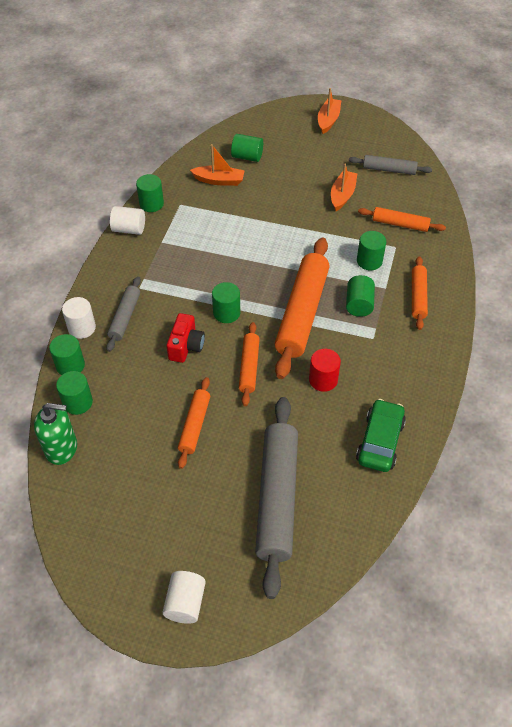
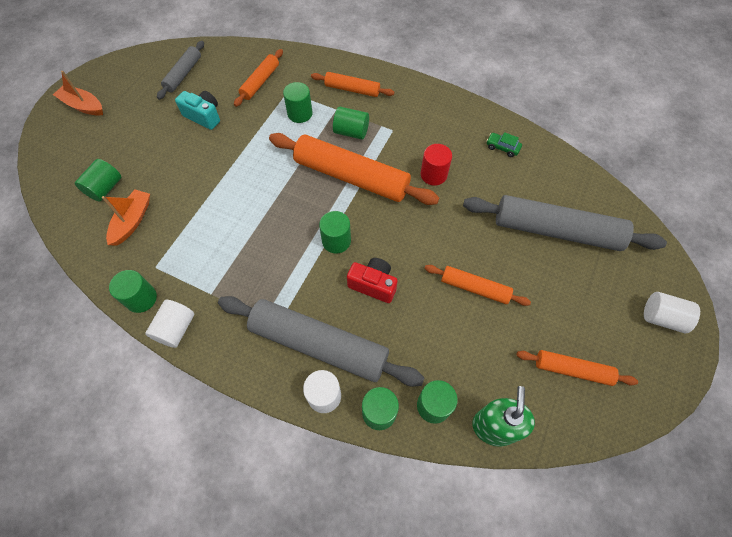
camera: 80 degrees left, 10 degrees up
(125, 317) = (319, 344): grey rolling pin -> grey rolling pin, size x1.91
(249, 367) = (410, 231): orange rolling pin -> orange rolling pin (572, 370)
(342, 195) = (203, 116): orange boat -> turquoise camera
(380, 441) = (502, 148): green car -> green car, size x0.52

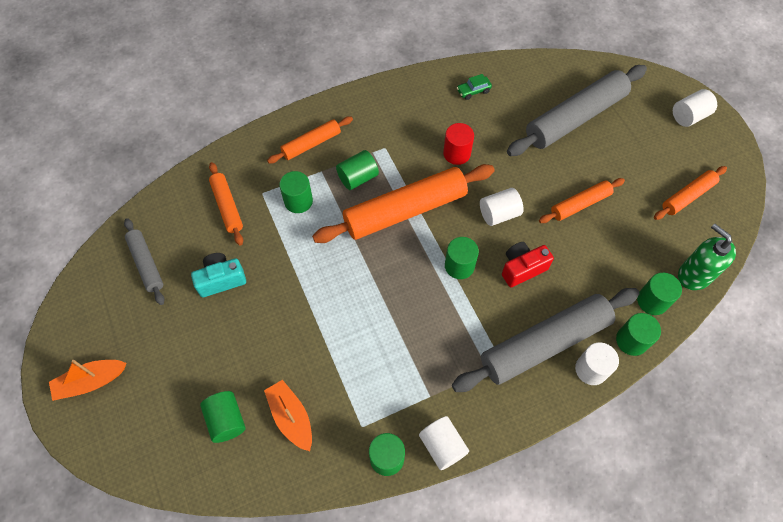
camera: 50 degrees left, 0 degrees up
(407, 237) = (499, 214): none -> white cylinder

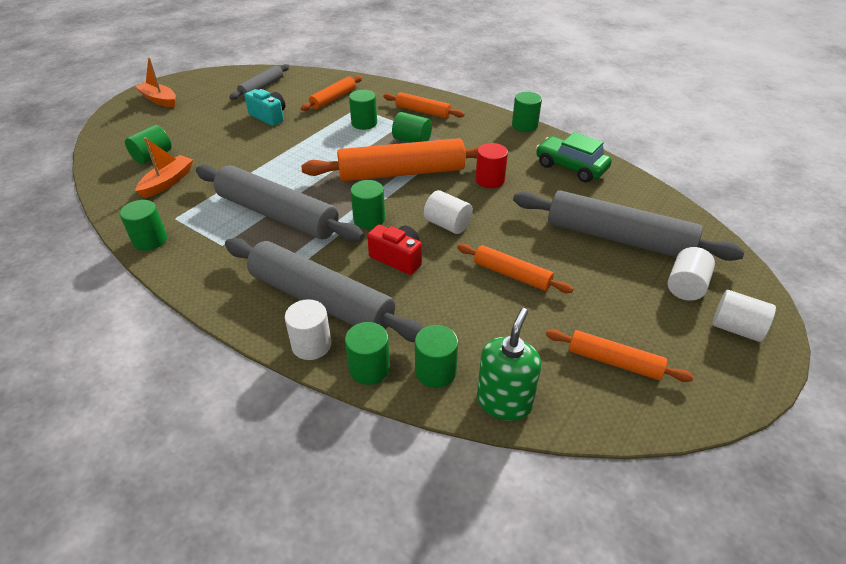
camera: 60 degrees right, 20 degrees down
(391, 83) = (524, 125): none -> green cylinder
(405, 210) = (401, 173): orange rolling pin -> orange rolling pin turned 45 degrees counterclockwise
(410, 335) = (277, 215): none -> grey rolling pin
(442, 446) = (174, 268): white cylinder -> white cylinder (685, 286)
(473, 91) = (570, 167): green car -> green car, size x1.94

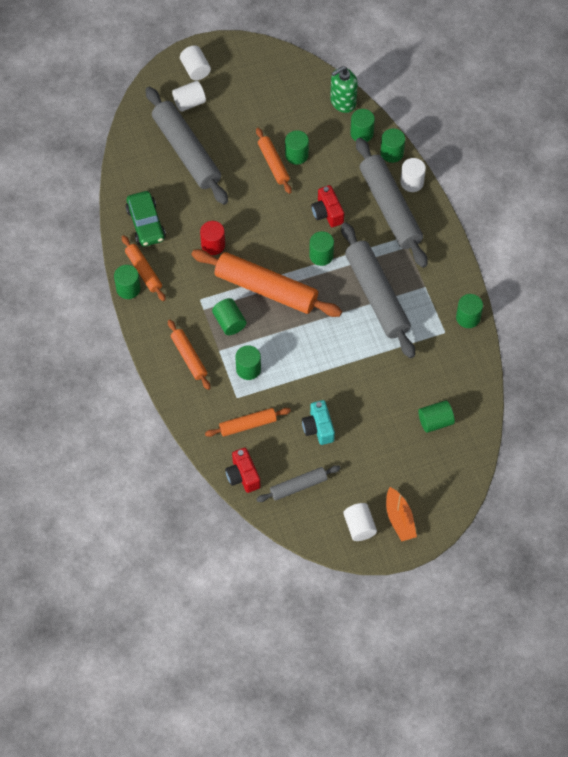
camera: 145 degrees left, 20 degrees up
(167, 182) = (435, 378): orange boat -> none
(312, 78) = (243, 476): none -> red camera
(447, 224) = (276, 222): white cylinder -> white cylinder (359, 526)
(495, 298) = (296, 155): none -> green cylinder
(614, 362) = (274, 89): orange rolling pin -> orange rolling pin (143, 271)

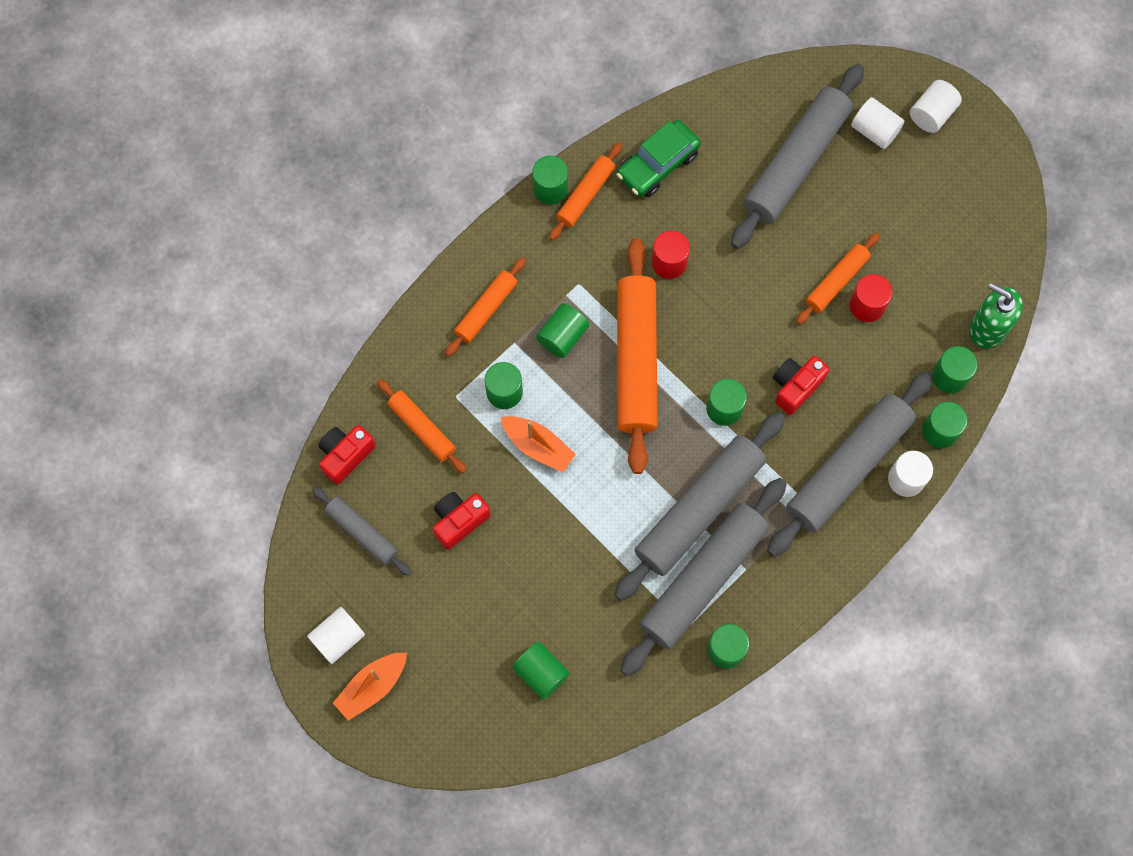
camera: 65 degrees right, 10 degrees up
(293, 365) = (538, 446): none -> orange boat
(296, 155) = (867, 305): green cylinder -> red cylinder
(318, 428) = (459, 521): turquoise camera -> red camera
(420, 311) = (702, 579): none -> grey rolling pin

